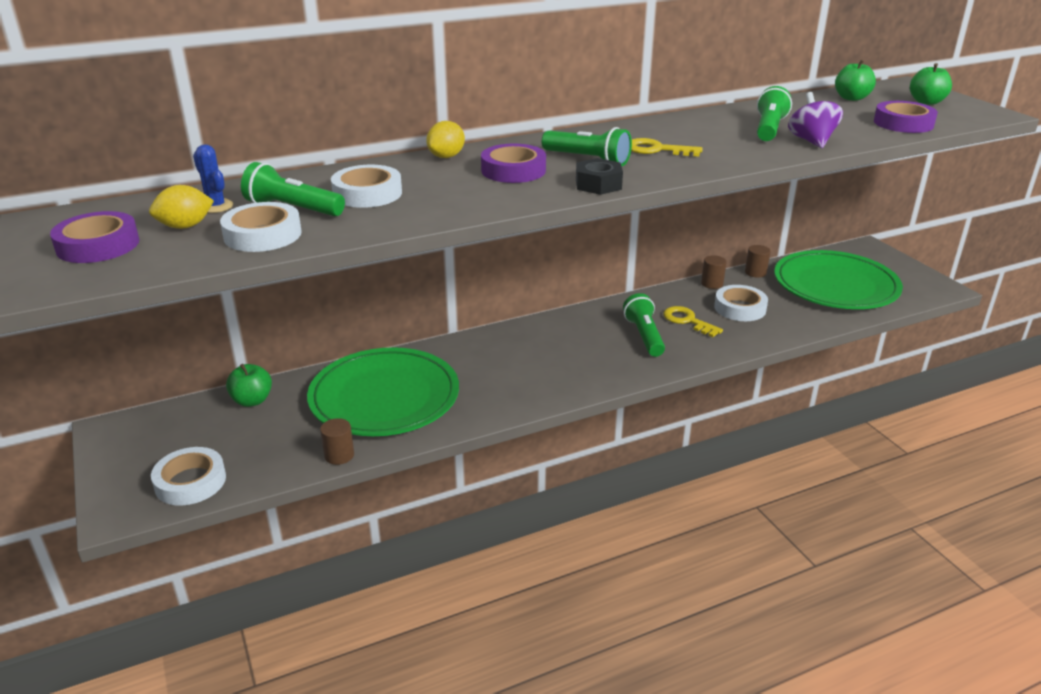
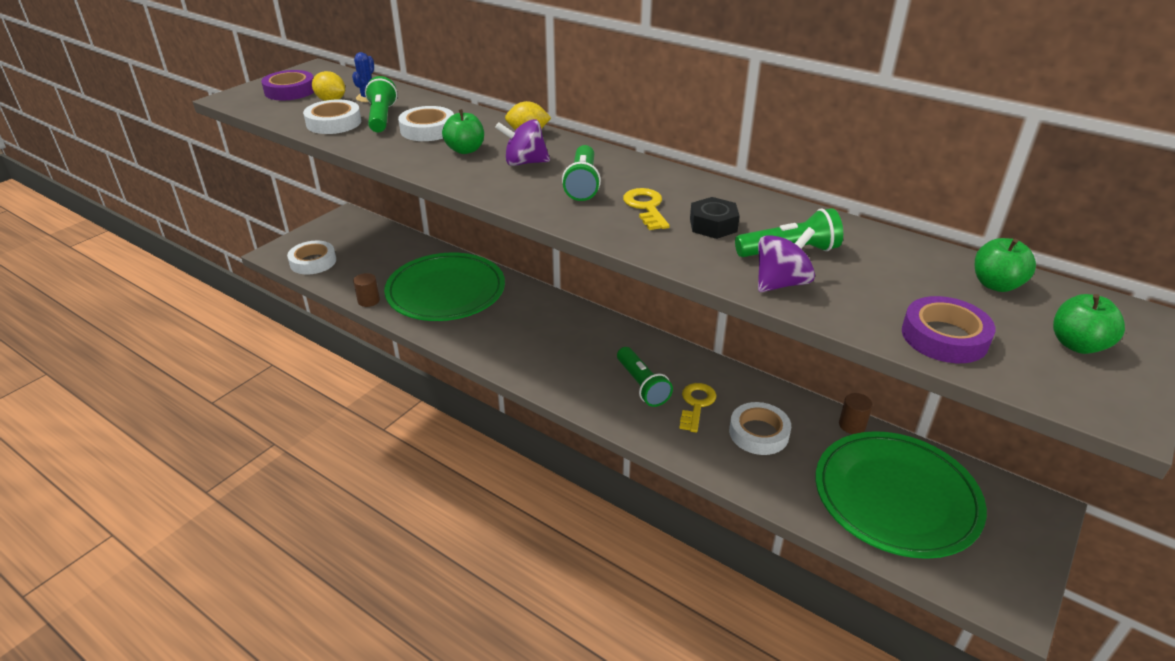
camera: 60 degrees right, 5 degrees up
(252, 401) = (406, 246): green apple -> green apple (465, 150)
(513, 170) = (524, 162): purple tape -> purple spinning top
(598, 184) = (527, 202): black nut -> black nut (713, 225)
(644, 336) = (642, 385): green flashlight -> green flashlight turned 105 degrees clockwise
(712, 284) = (790, 400): brown cylinder -> none

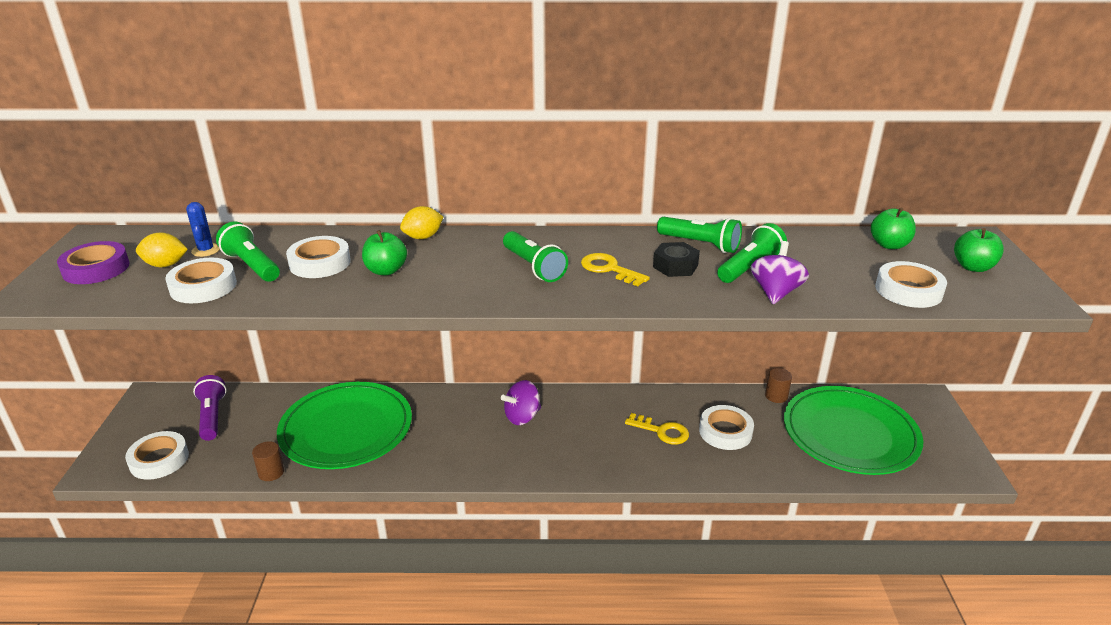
camera: 35 degrees left, 5 degrees down
(370, 245) = (212, 416): none -> purple flashlight
(524, 162) = (458, 265): purple spinning top -> purple spinning top (522, 417)
(642, 385) = (607, 435): green flashlight -> green flashlight (700, 244)
(696, 404) = (661, 431): yellow key -> yellow key turned 135 degrees clockwise
(944, 337) = (908, 290): purple tape -> white tape

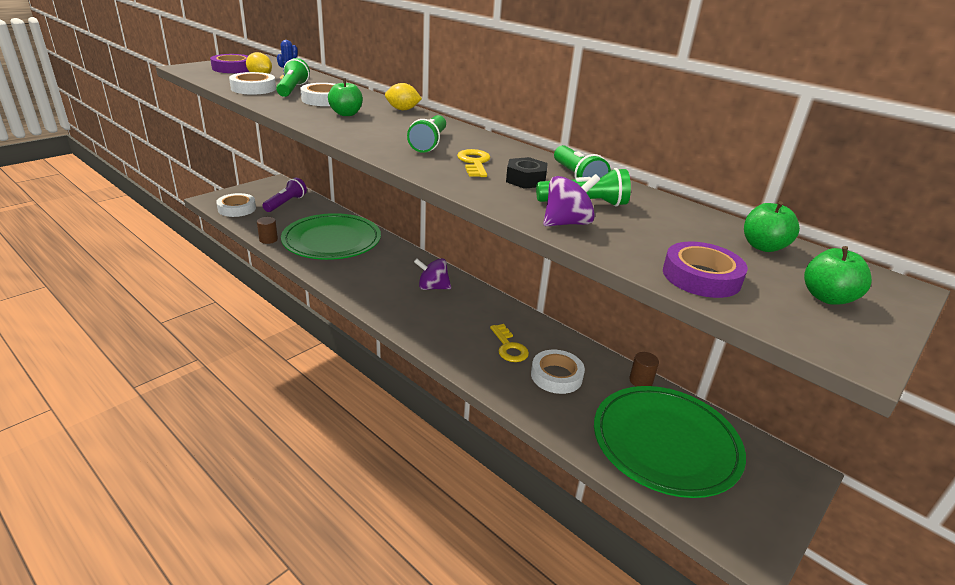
camera: 40 degrees right, 0 degrees up
(908, 290) = (701, 276): white tape -> purple tape

